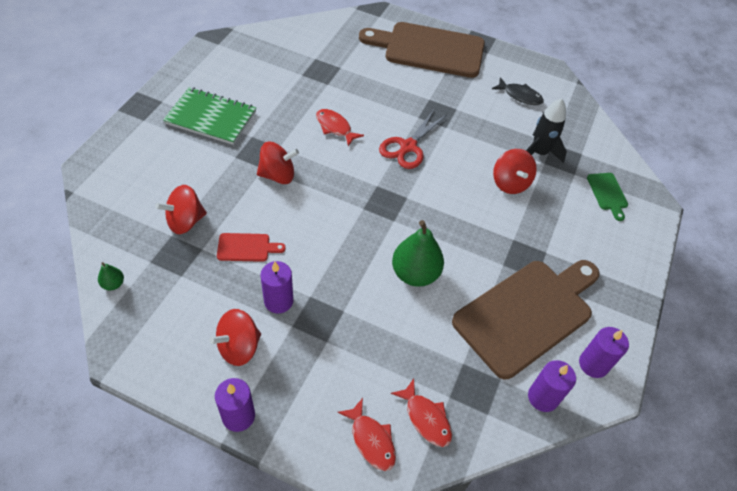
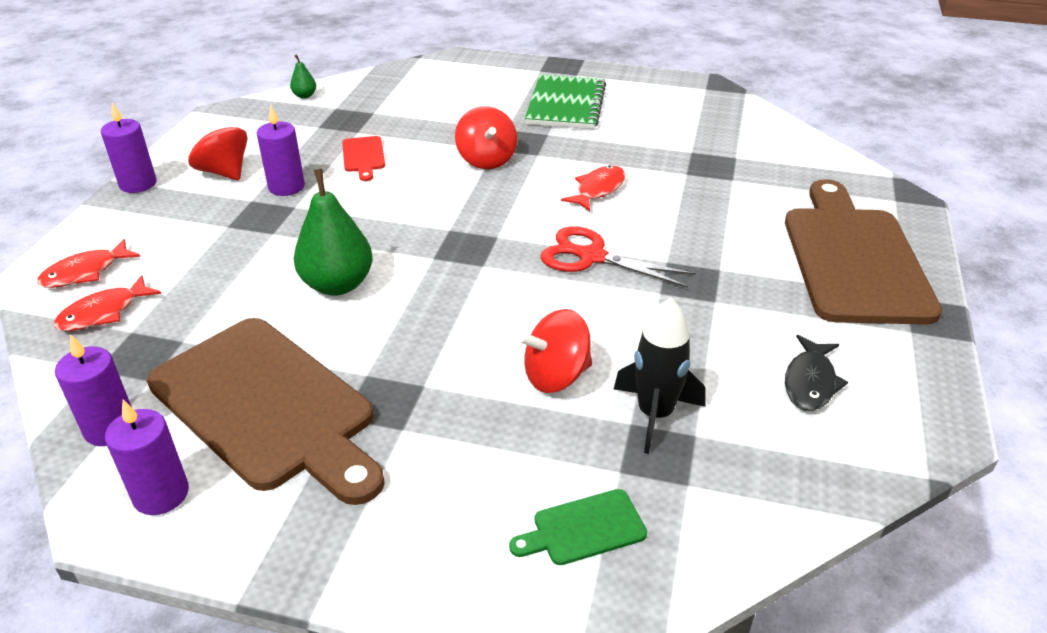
camera: 85 degrees right, 15 degrees down
(185, 221) = (394, 116): red spinning top -> none

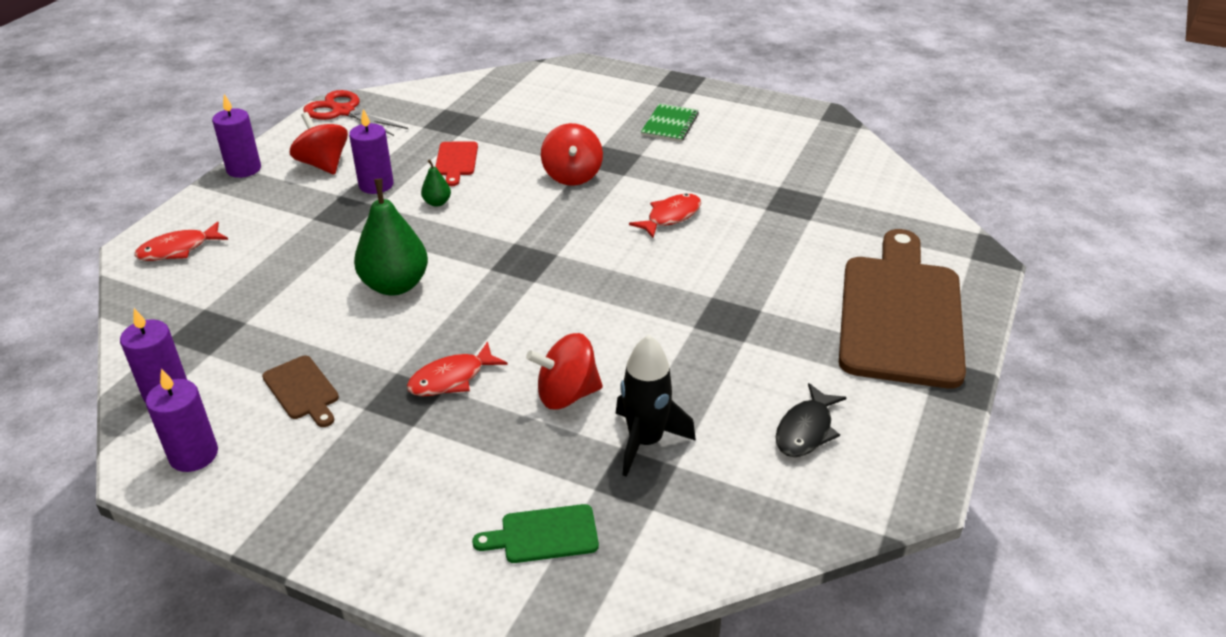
camera: 10 degrees right, 0 degrees up
(104, 313) = (185, 288): red fish -> red fish (451, 378)
(268, 406) = (302, 390): brown cutting board -> brown cutting board, size x0.41
(305, 96) = (419, 93): green pear -> green pear (437, 203)
(565, 105) = (670, 125): green notebook -> green notebook, size x0.61
(591, 257) = (639, 284): red scissors -> red scissors (343, 111)

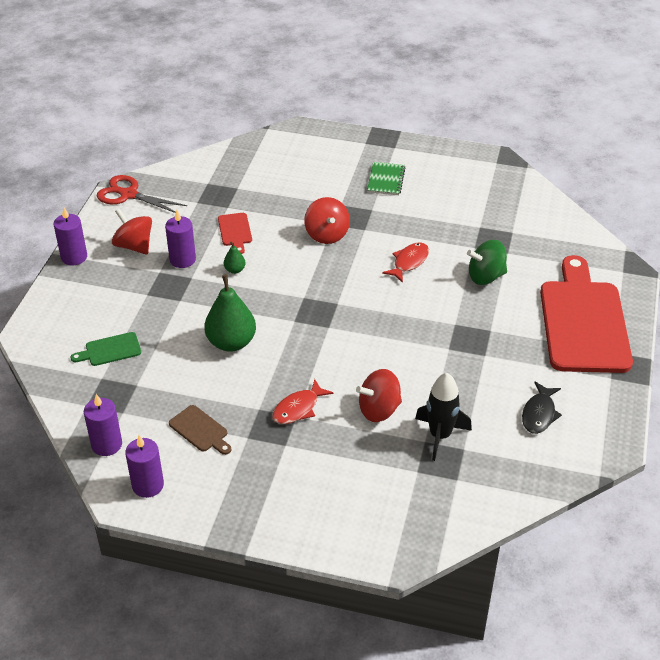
camera: 10 degrees left, 5 degrees up
(178, 249) = (58, 333): red fish -> none
(544, 535) = (395, 505): green cutting board -> green cutting board (110, 350)
(771, 244) = (485, 276): none -> green spinning top
(900, 314) = (583, 321): brown cutting board -> red cutting board

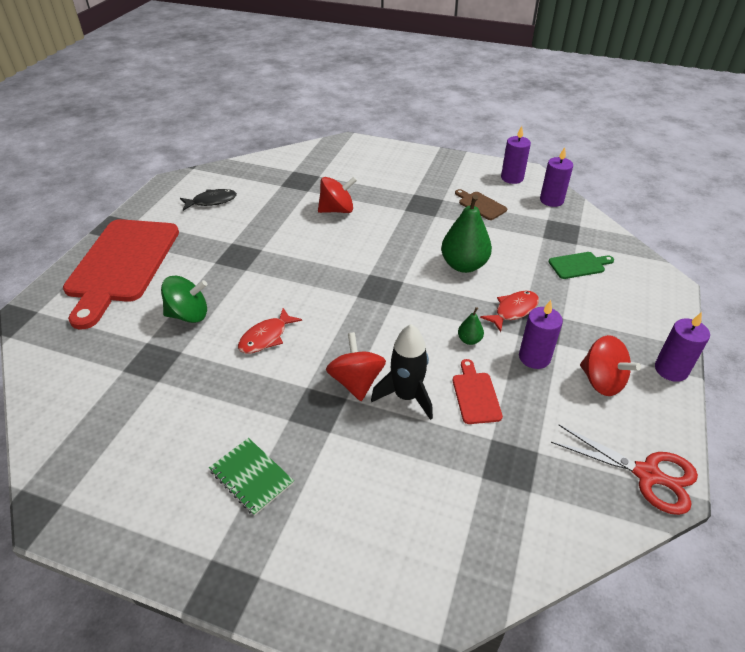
camera: 175 degrees left, 0 degrees up
(298, 408) = (402, 214): red fish -> red fish (513, 310)
(386, 180) = (251, 477): green notebook -> green notebook turned 60 degrees counterclockwise
(440, 435) = (295, 193): black rocket -> black rocket (406, 396)
(539, 414) = (211, 201): black fish -> black fish turned 45 degrees clockwise

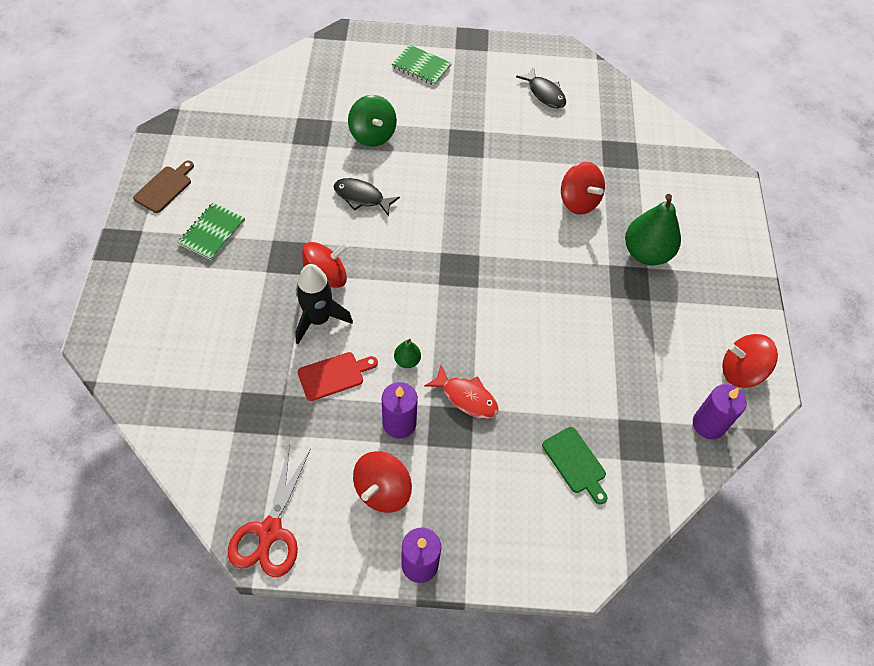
camera: 70 degrees right, 15 degrees up
(122, 264) = (421, 66): red cutting board -> green notebook
(266, 337) = (362, 197): red fish -> black fish
(464, 265) = (527, 339): green pear -> green pear (646, 253)
(480, 205) = (657, 342): brown cutting board -> brown cutting board (164, 188)
(512, 178) = (741, 371): purple candle -> red spinning top

